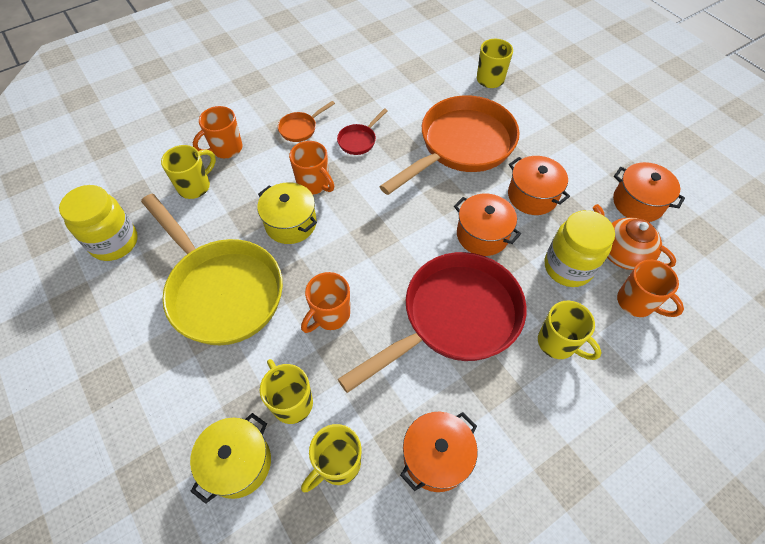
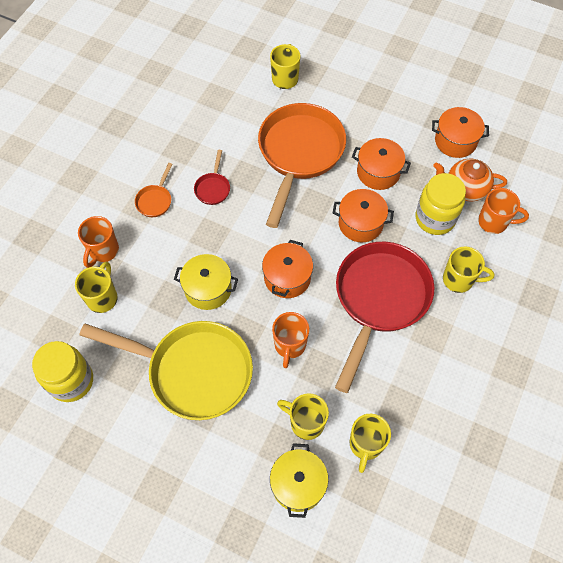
camera: 30 degrees left, 5 degrees up
(314, 184) = (203, 245): orange mug -> none
(436, 457) = (426, 402): orange pot -> orange pot (287, 278)

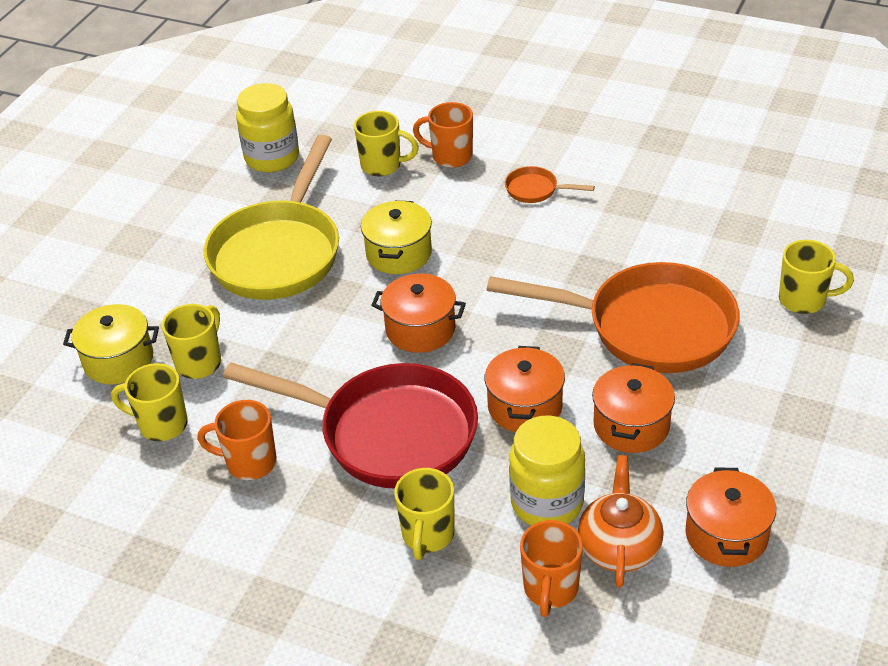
camera: 90 degrees right, 20 degrees down
(213, 188) = (566, 241): red pan -> none
(290, 345) = (313, 339): orange mug -> orange mug (249, 462)

